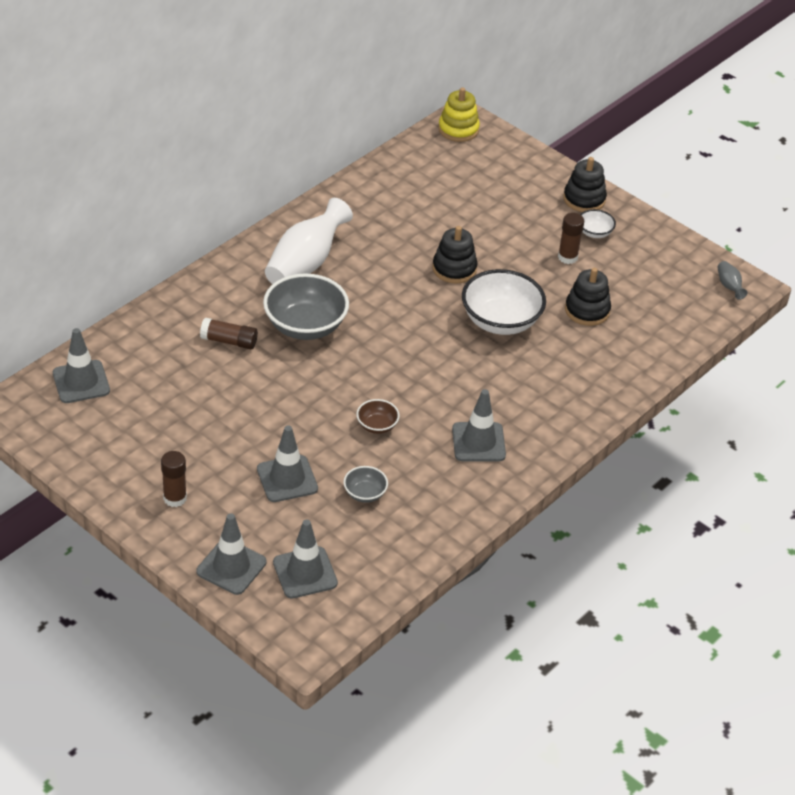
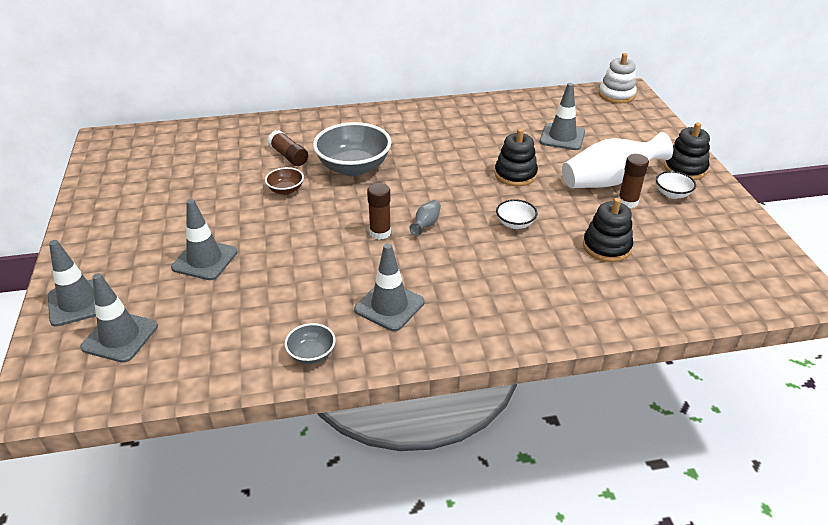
camera: 40 degrees right, 5 degrees down
(81, 382) = (165, 142): grey traffic cone -> grey traffic cone (562, 137)
(175, 498) = (114, 235): brown glue stick -> brown glue stick (380, 232)
(305, 263) = (403, 132): white vase -> white vase (609, 181)
(365, 493) = (246, 299): grey bowl -> grey bowl (311, 354)
(377, 426) = (321, 254): brown bowl -> brown bowl (286, 190)
(458, 129) = (616, 95): yellow stacking toy -> white stacking toy
(500, 321) = (515, 224): white bowl -> white bowl, size x0.48
(729, 286) = (783, 285): grey vase -> grey vase (426, 225)

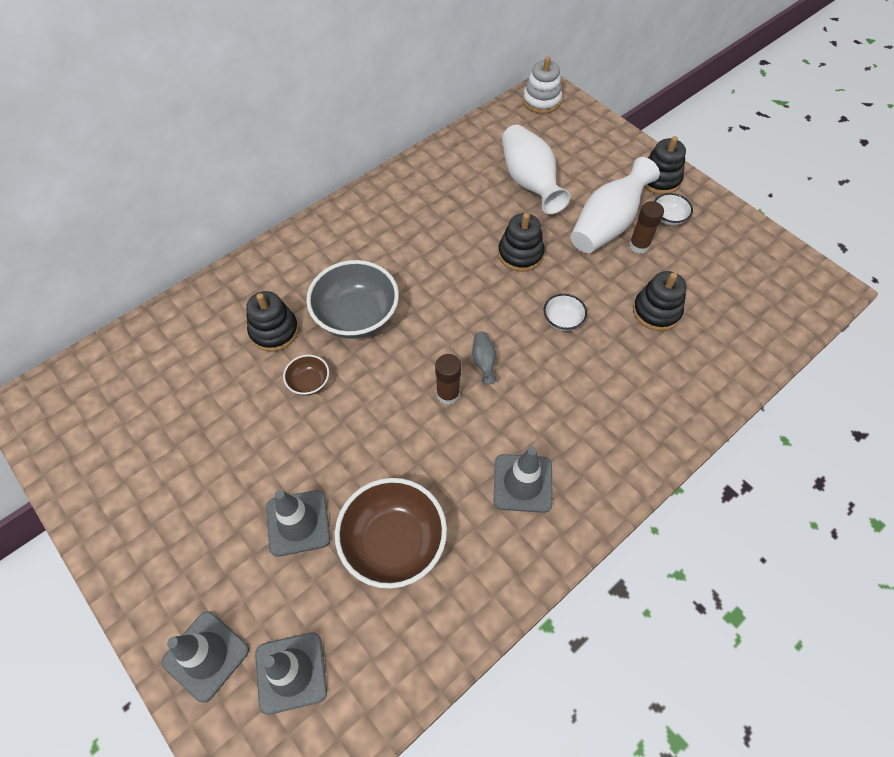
camera: 30 degrees left, 20 degrees up
(258, 298) = (393, 542): none -> brown bowl
(289, 156) = (274, 331): brown glue stick -> black stacking toy
(311, 354) = (496, 581): grey bowl -> none
(562, 137) = (529, 182): grey traffic cone -> white vase

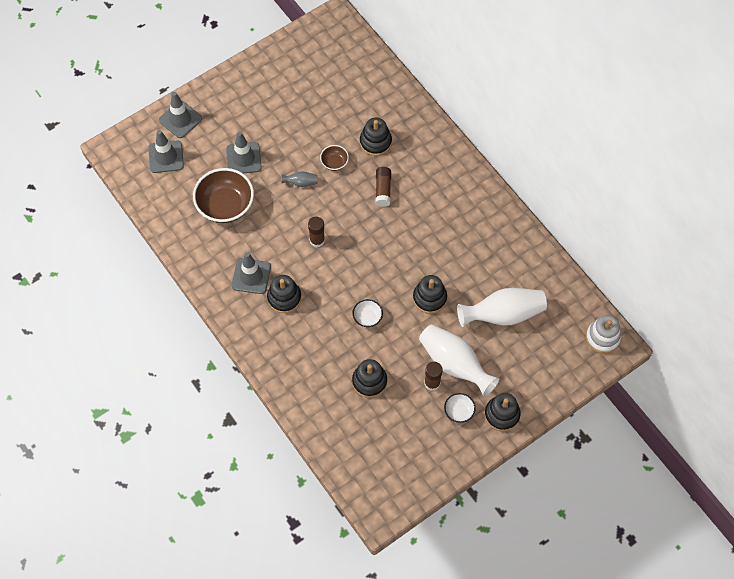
camera: 95 degrees right, 5 degrees up
(356, 316) = (383, 190): grey bowl -> brown glue stick
(483, 361) = (339, 264): grey vase -> grey vase (301, 183)
(552, 430) = (284, 298): none -> black stacking toy

